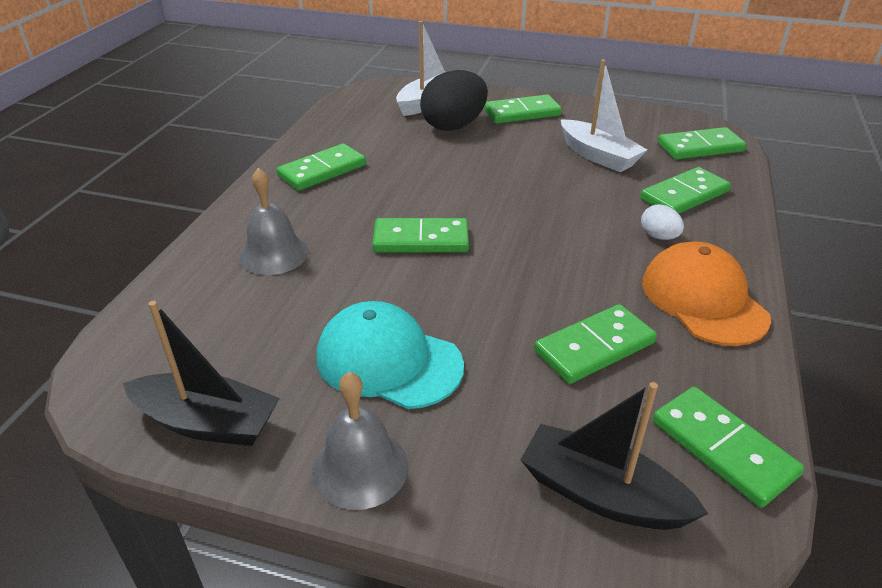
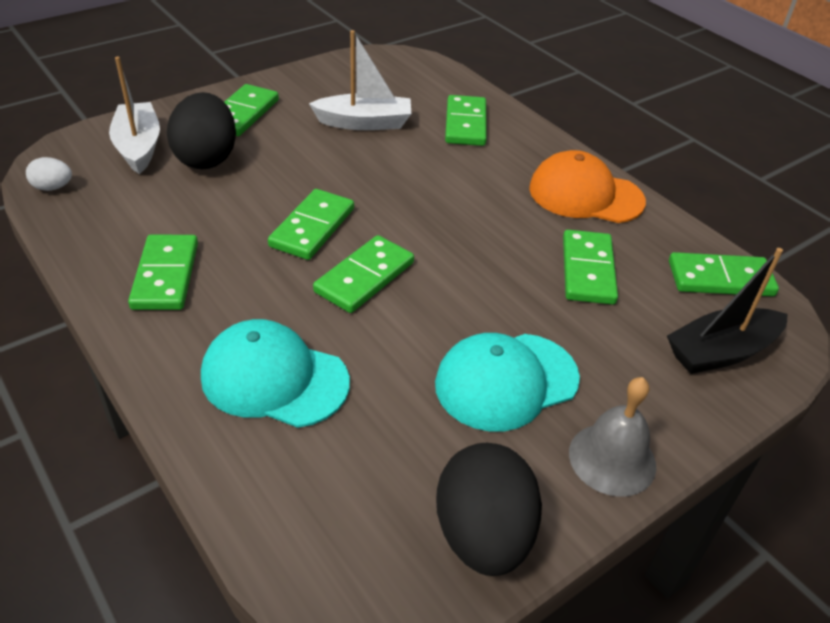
camera: 55 degrees left, 5 degrees up
(207, 423) = (483, 535): black boat -> black egg
(274, 254) = (274, 378): grey bell -> turquoise cap
(659, 236) = (500, 166): white egg -> white egg (53, 187)
(700, 147) = (416, 78): green domino -> green domino (312, 227)

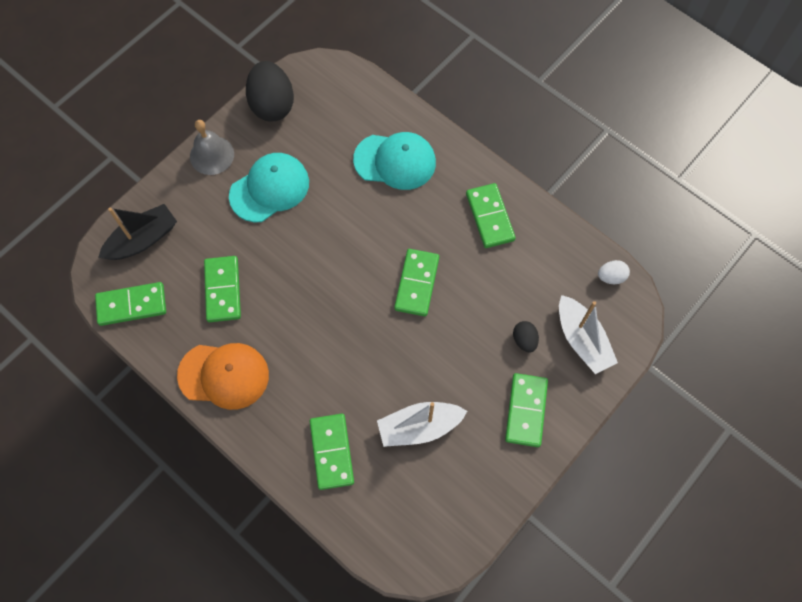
camera: 170 degrees right, 25 degrees up
(206, 158) = (524, 340): black egg -> black egg, size x0.48
(364, 277) = (368, 246): green domino -> none

